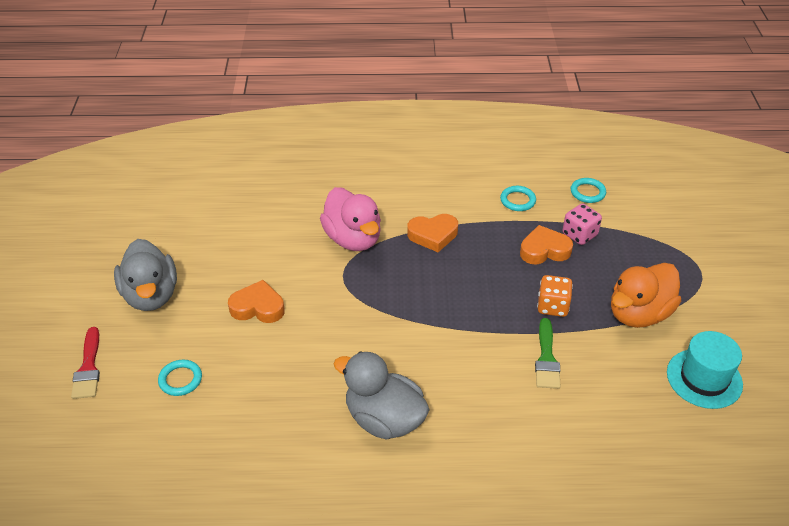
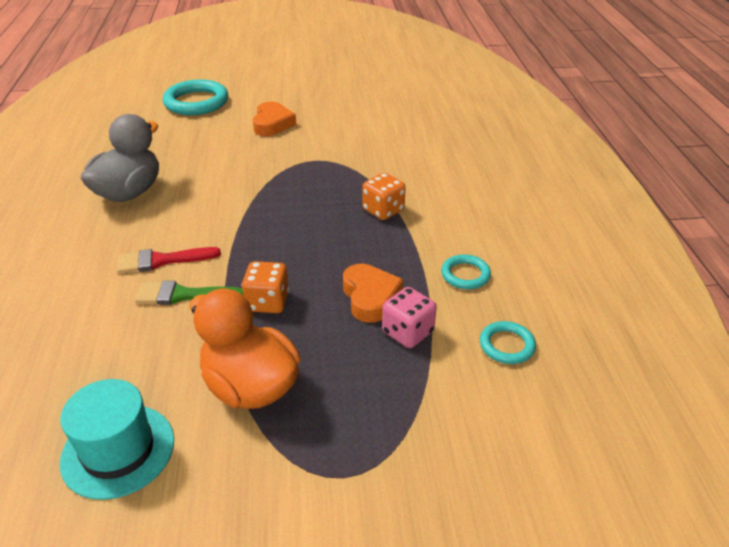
camera: 85 degrees right, 5 degrees down
(88, 368) = (214, 71): red brush -> red brush (162, 261)
(151, 295) = (287, 81): grey duck -> none
(180, 379) = (196, 102): turquoise ring -> turquoise ring, size x1.88
(353, 239) = (368, 162): pink duck -> none
(433, 235) = (383, 210): orange heart -> orange dice

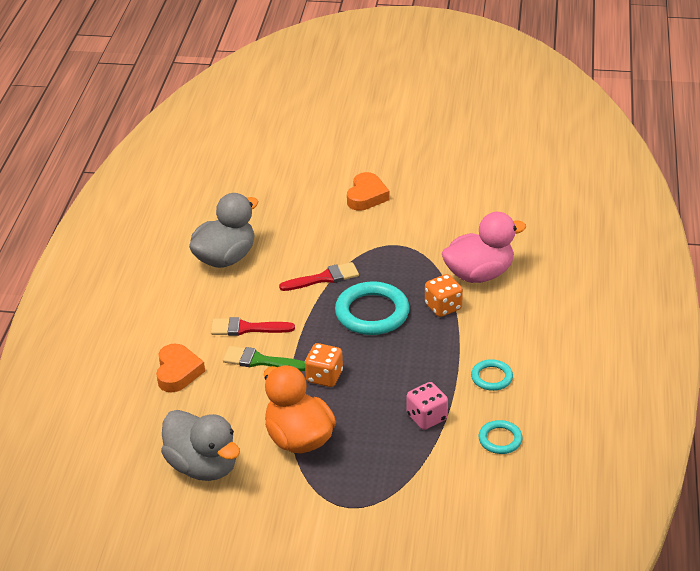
camera: 15 degrees right, 0 degrees up
(118, 450) = (203, 466): turquoise hat -> grey duck
(196, 102) = (298, 159): turquoise ring -> turquoise ring (372, 313)
(244, 199) = (324, 278): none -> red brush
(370, 297) = (406, 385): orange heart -> orange heart (178, 372)
(409, 176) = (479, 274): none -> pink duck

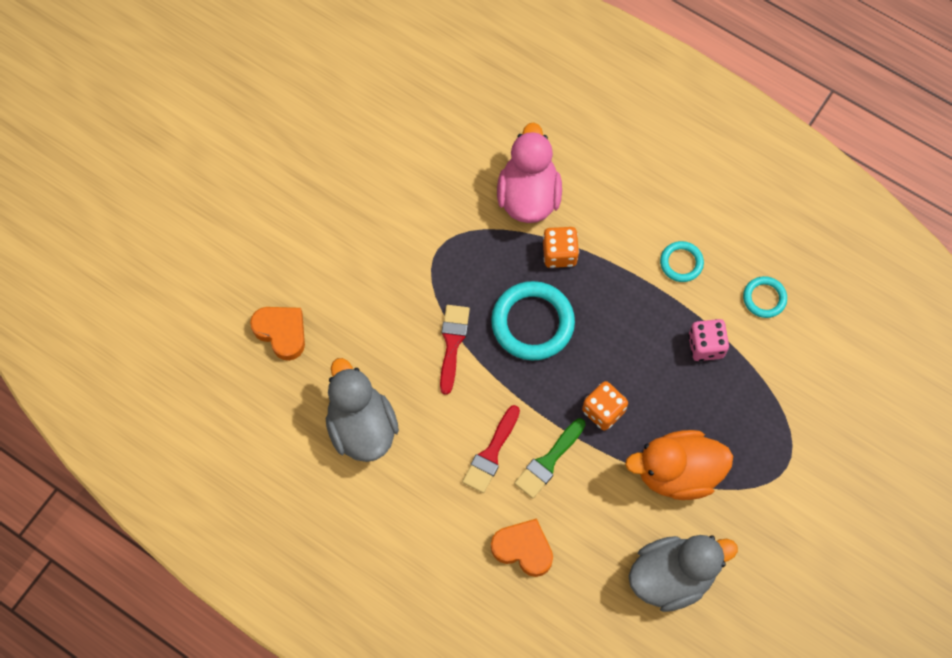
camera: 65 degrees left, 30 degrees up
(366, 196) = (337, 237): orange heart -> orange heart (281, 332)

